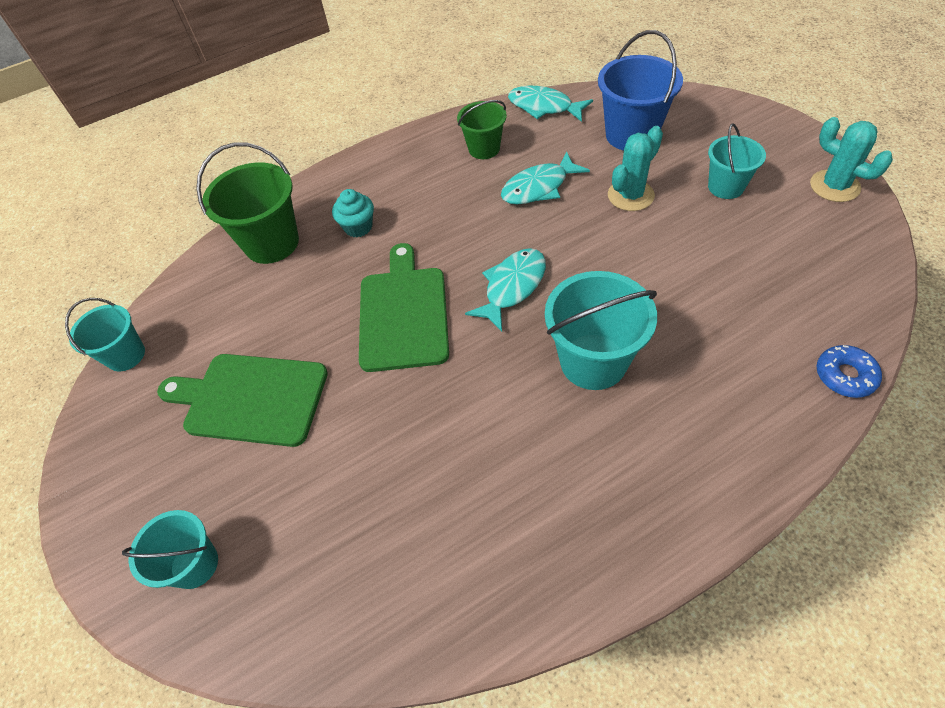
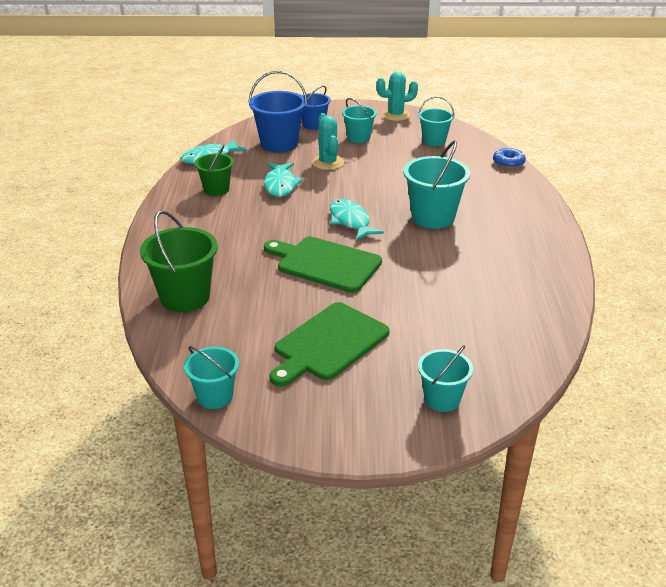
camera: 65 degrees left, 20 degrees down
(358, 227) = (222, 257): turquoise cupcake -> none
(711, 134) = (314, 125): none -> blue bucket
(808, 260) = (434, 141): none -> turquoise bucket

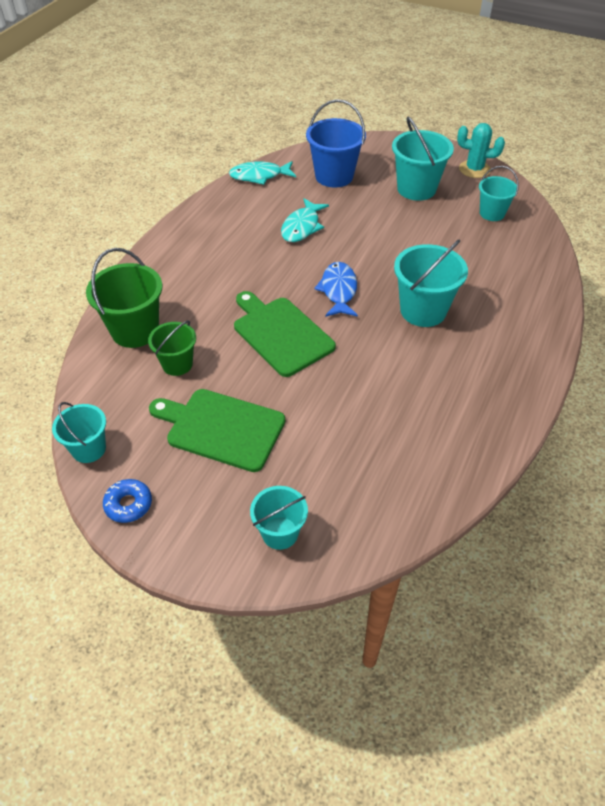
camera: 25 degrees right, 15 degrees up
(216, 189) = (241, 215): green bucket -> green bucket (177, 364)
(314, 125) = (383, 161): blue bucket -> none
(328, 163) = (365, 212): turquoise cactus -> none
(328, 344) = (221, 428): green cutting board -> green cutting board turned 45 degrees clockwise
(350, 221) = (338, 290): turquoise fish -> blue fish
(358, 138) = (416, 189): turquoise bucket -> turquoise bucket, size x1.61
(508, 162) = (553, 263): blue donut -> blue donut (128, 504)

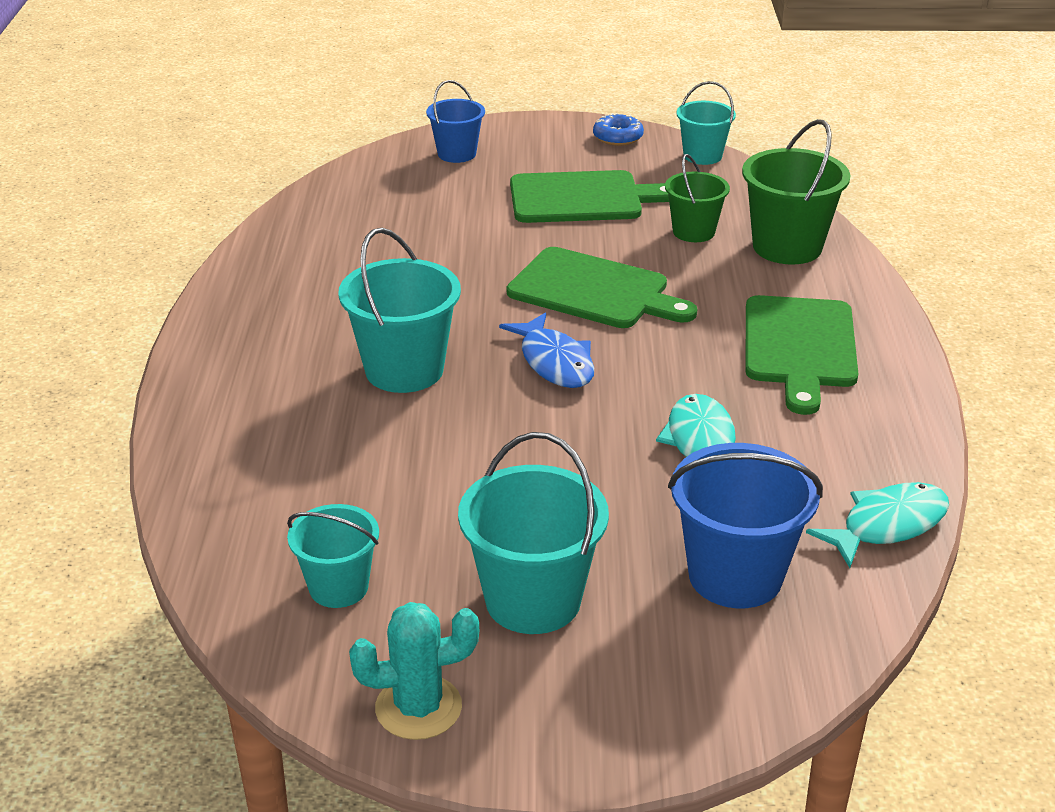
camera: 155 degrees right, 15 degrees down
(206, 260) = (799, 347): none -> green cutting board
(280, 533) = (457, 154): turquoise bucket -> blue bucket

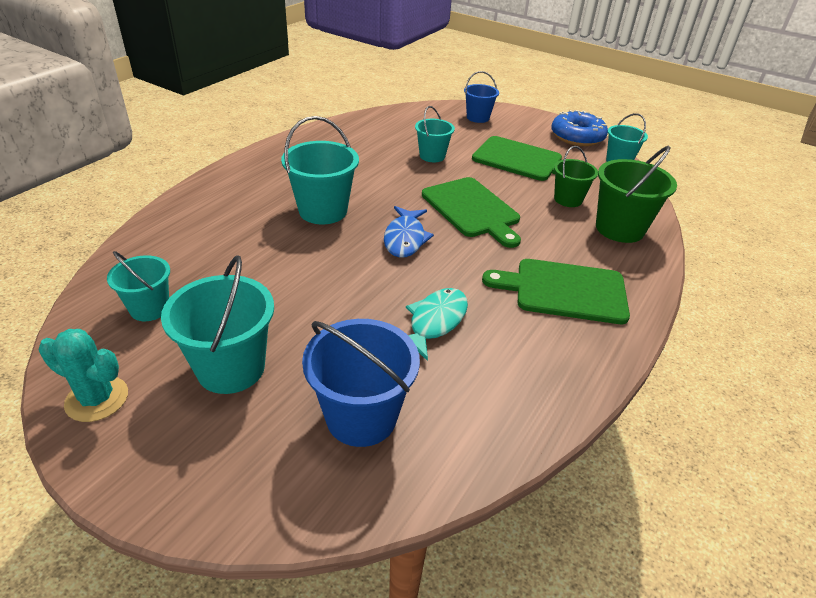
camera: 30 degrees right, 5 degrees up
(459, 235) = (432, 156): none -> turquoise bucket
(618, 137) = (577, 137): blue donut -> blue donut, size x1.73
(799, 347) = (564, 290): green cutting board -> green cutting board turned 60 degrees clockwise
(887, 525) = (500, 436): turquoise fish -> none

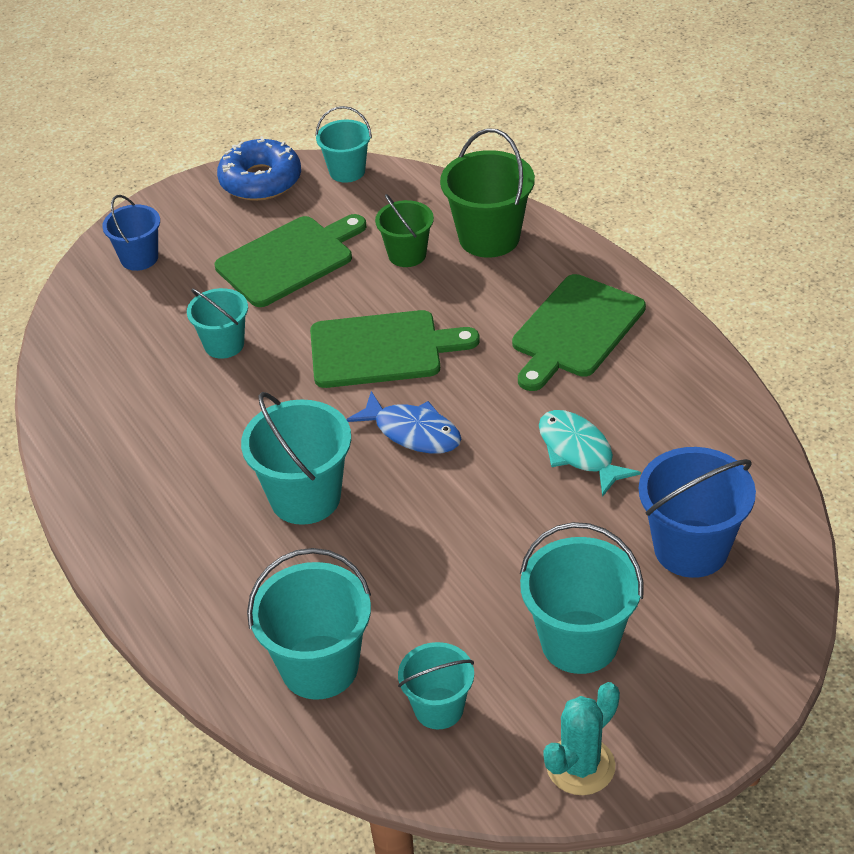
camera: 60 degrees left, 5 degrees up
(179, 249) = (319, 667): none -> turquoise bucket

